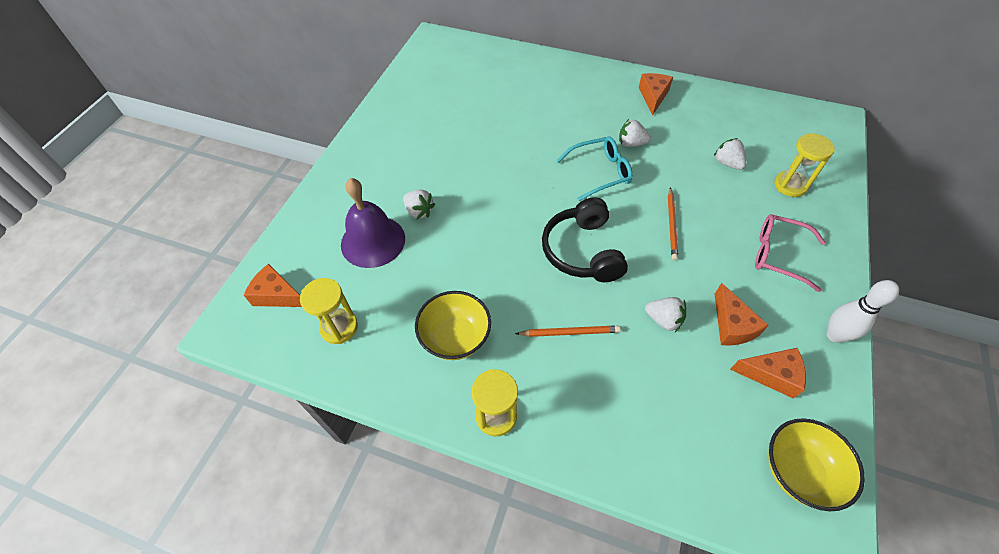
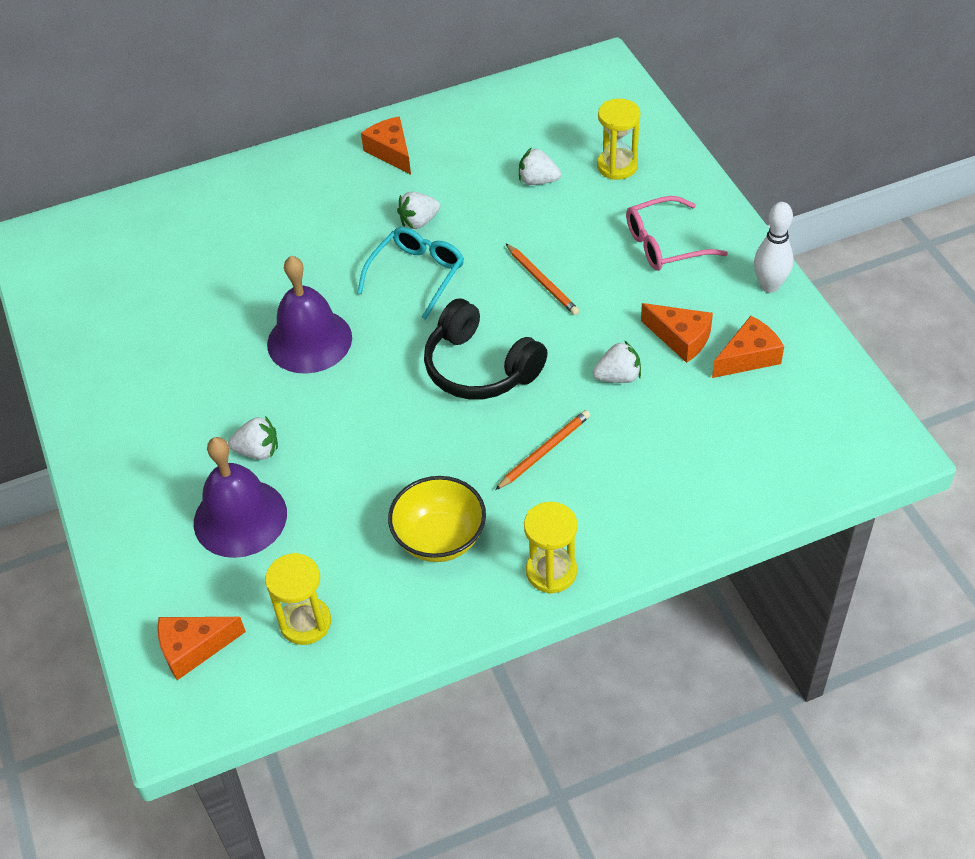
camera: 40 degrees left, 5 degrees down
(506, 170) = (309, 340): none -> purple bell
(798, 471) = (831, 418): yellow bowl -> none

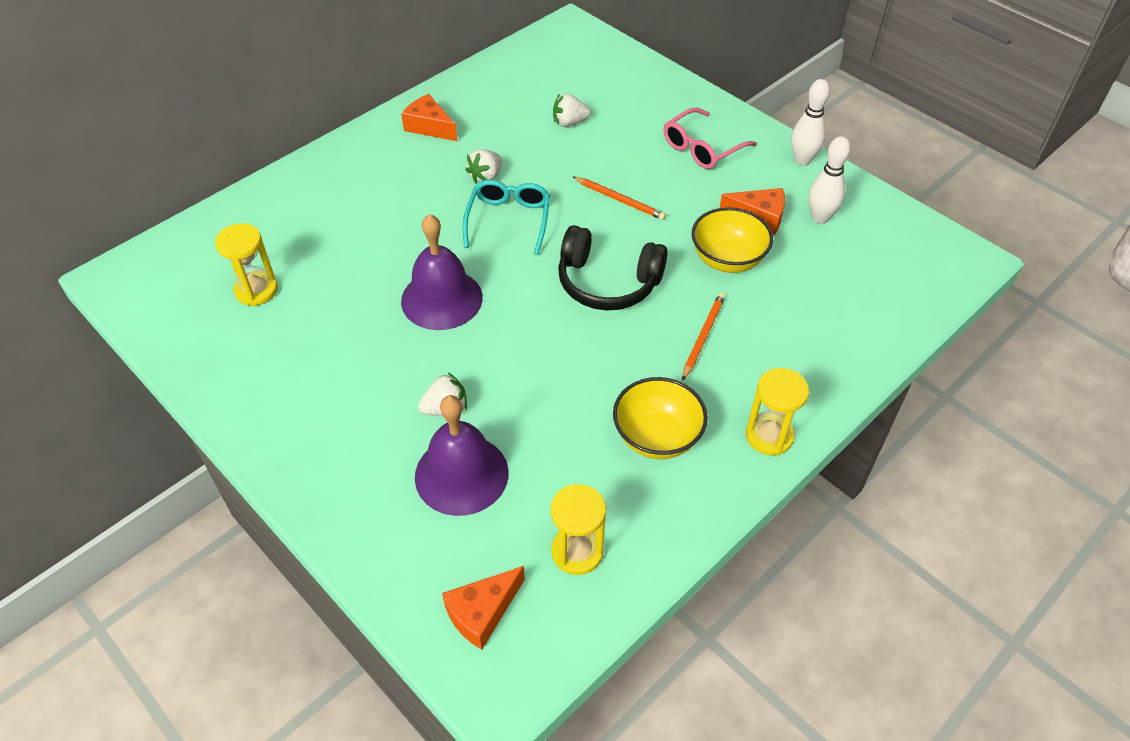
camera: 25 degrees left, 0 degrees up
(617, 166) = (628, 98): yellow hourglass -> yellow hourglass (256, 290)
(618, 377) = (727, 260): white strawberry -> yellow bowl
(748, 357) = (820, 218): orange cheese -> white bowling pin

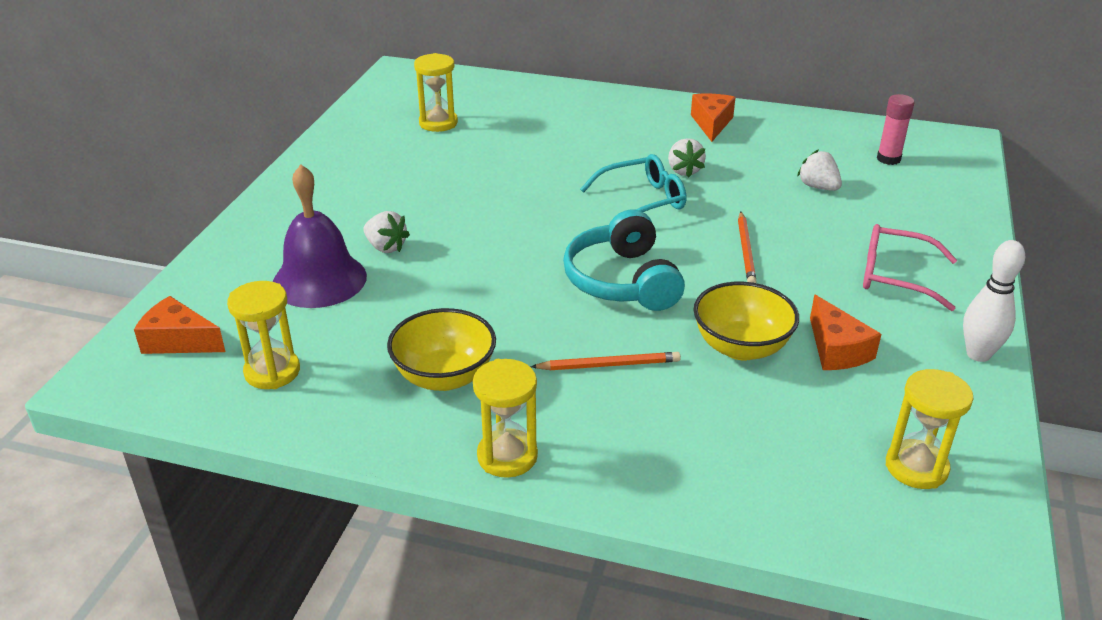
camera: 60 degrees right, 15 degrees down
(441, 299) = (509, 202): purple bell -> none
(486, 177) = (684, 171): white strawberry -> white strawberry turned 105 degrees counterclockwise
(563, 71) = (888, 159): none -> pink glue stick
(608, 282) = (622, 281): black headphones -> turquoise headphones
(820, 218) = (895, 397): white bowling pin -> none
(884, 244) = (916, 467): none -> yellow hourglass

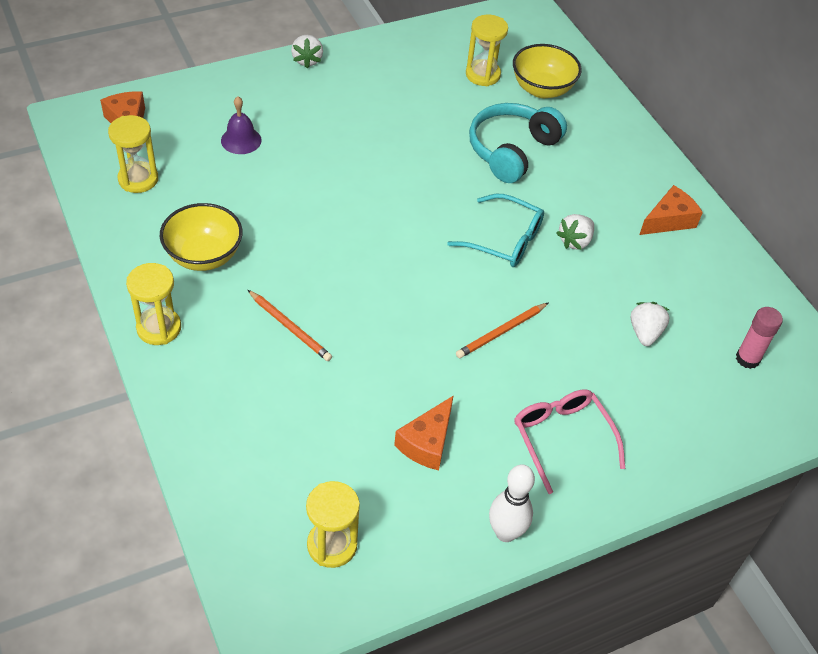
camera: 45 degrees right, 15 degrees up
(319, 280) = (241, 140): purple bell -> purple bell, size x0.55
(386, 247) = (305, 146): white strawberry -> white strawberry (307, 60)
(622, 281) = (390, 284): turquoise headphones -> turquoise headphones (512, 150)
(741, 347) = (376, 387): yellow bowl -> yellow bowl (542, 89)

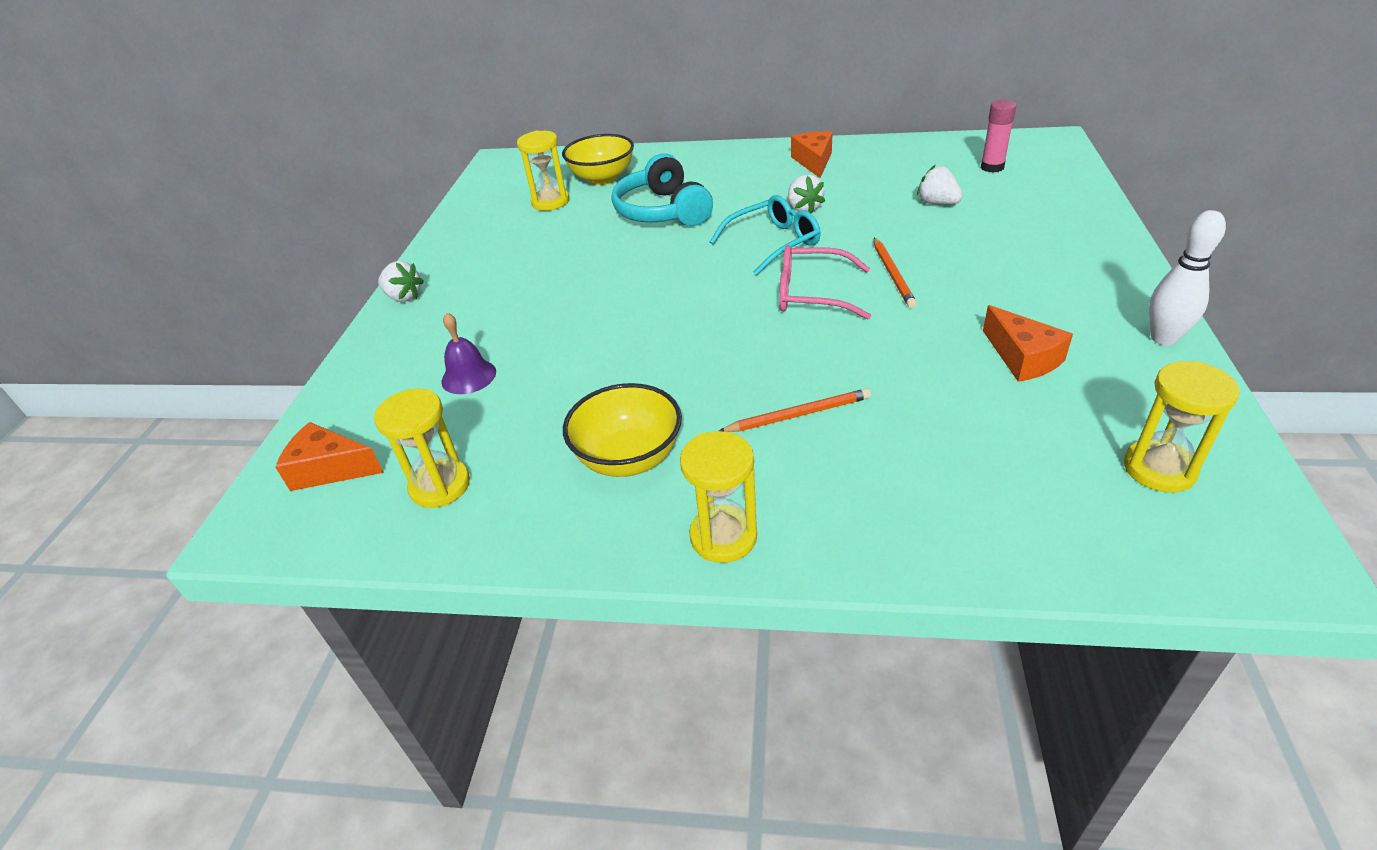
camera: 50 degrees left, 10 degrees down
(562, 439) = (1048, 275): pink glasses -> pink glasses (813, 294)

